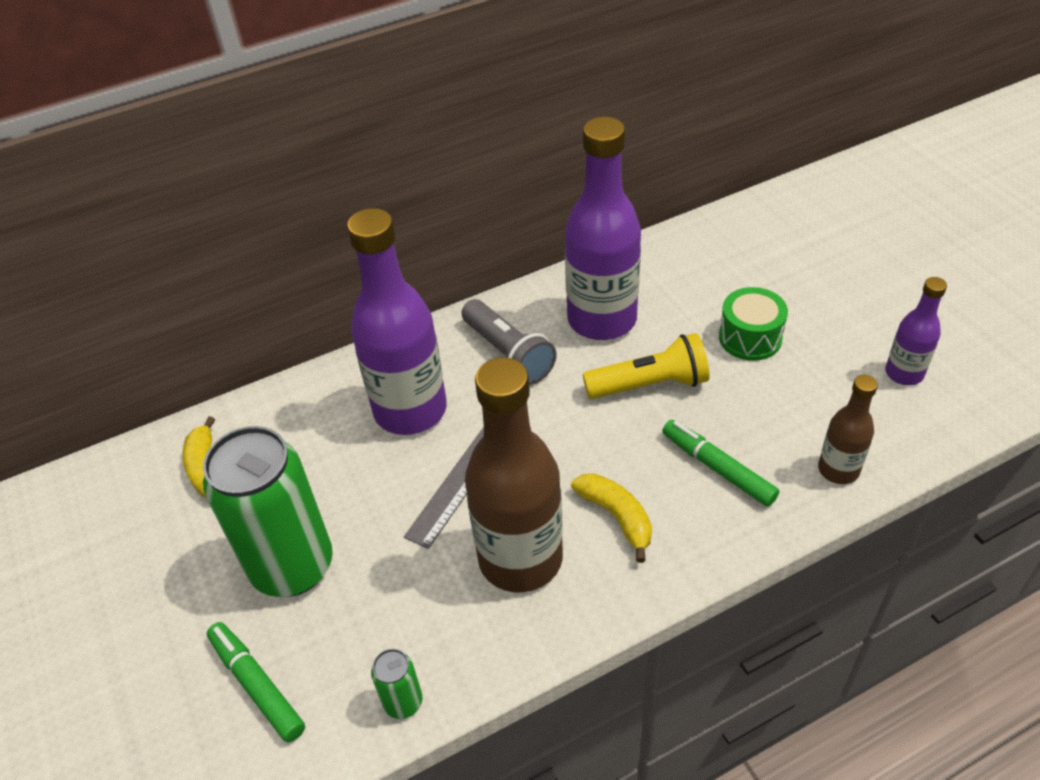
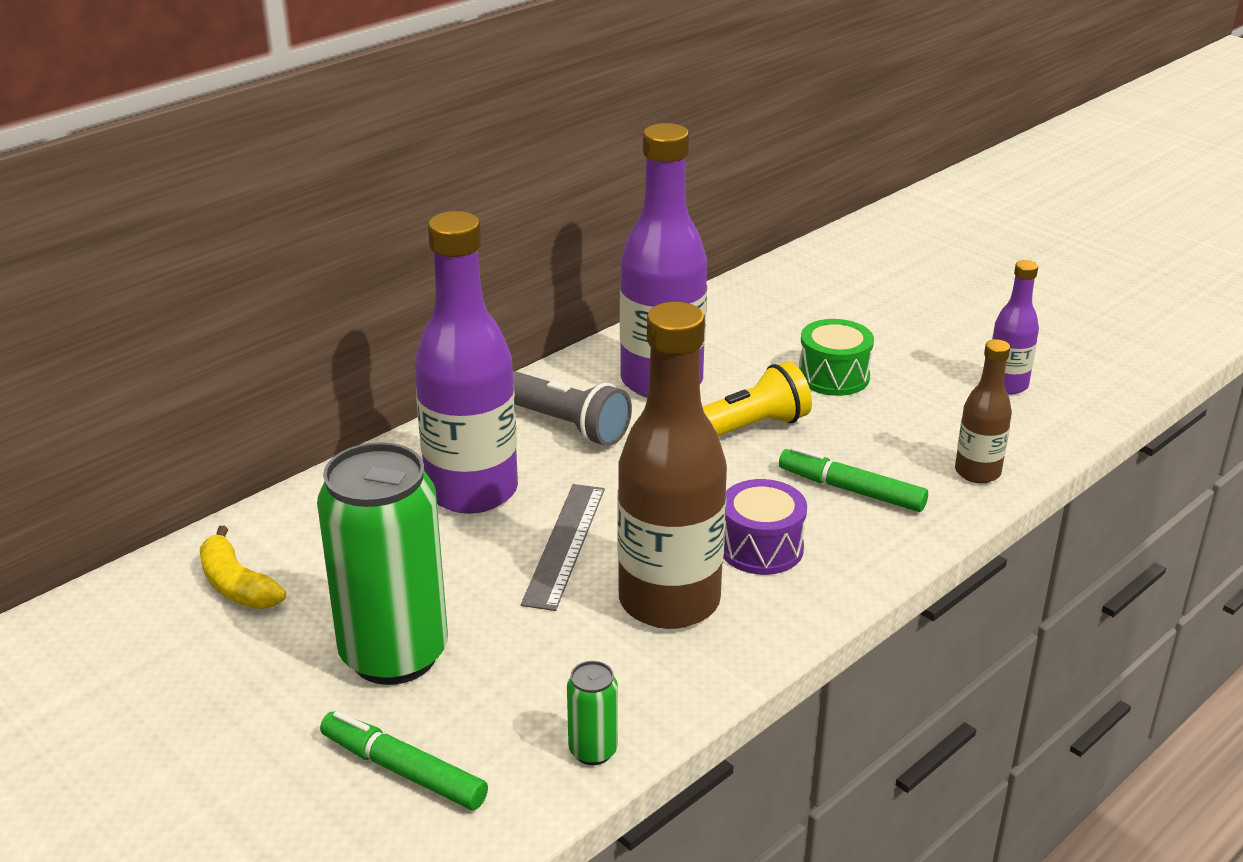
camera: 20 degrees left, 15 degrees down
(617, 517) = (761, 548): yellow banana -> purple drum

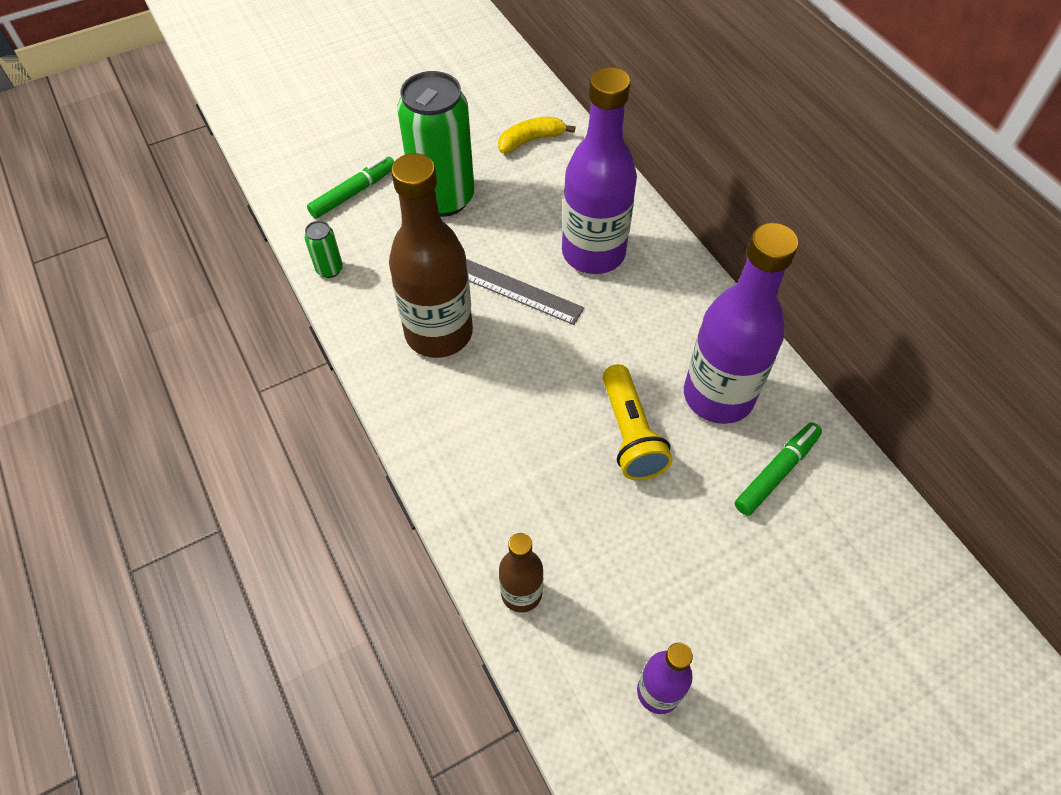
camera: 105 degrees right, 25 degrees up
(566, 425) = (664, 319): grey flashlight -> none
(761, 548) = (475, 400): purple drum -> none
(833, 376) = (703, 533): green drum -> none
(851, 490) = (526, 484): green marker -> green marker (776, 472)

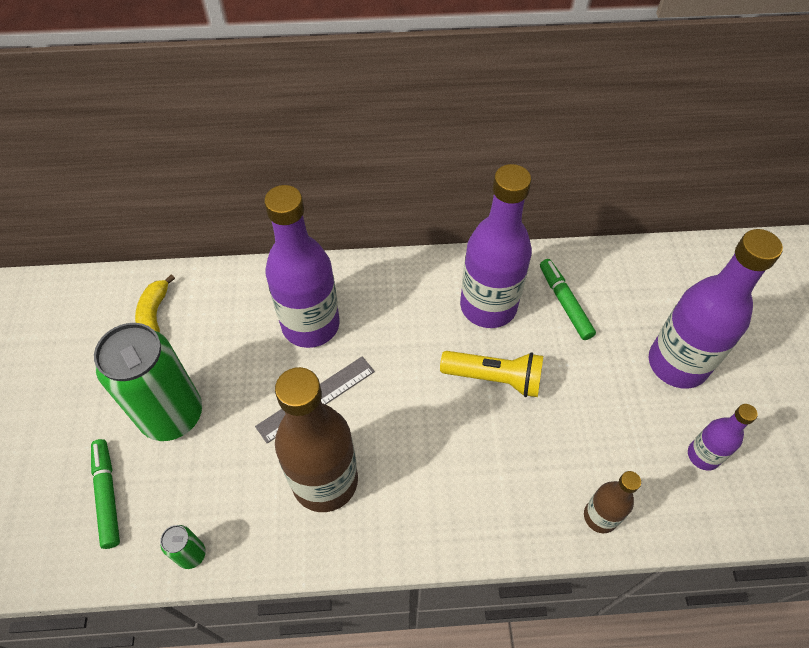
camera: 65 degrees left, 0 degrees up
(772, 628) = (677, 364): none -> purple bottle

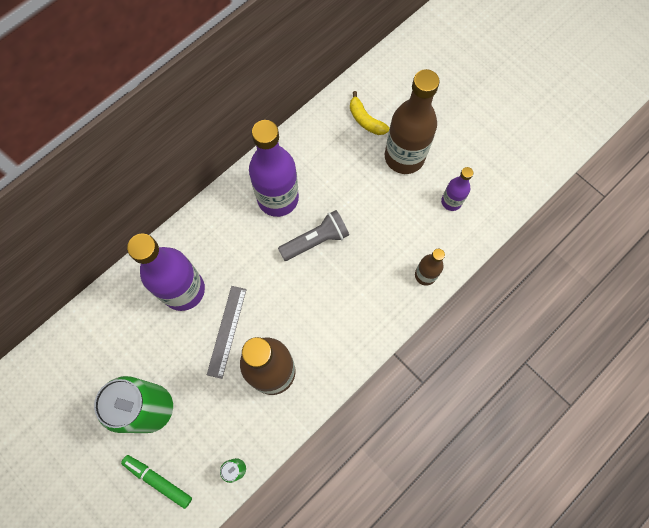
camera: 40 degrees left, 15 degrees up
(154, 315) = (79, 360): yellow banana -> yellow banana (365, 120)
(494, 378) = (316, 240): yellow flashlight -> grey flashlight
(564, 303) = (319, 163): green marker -> none
(677, 364) = (404, 157): purple bottle -> brown bottle

